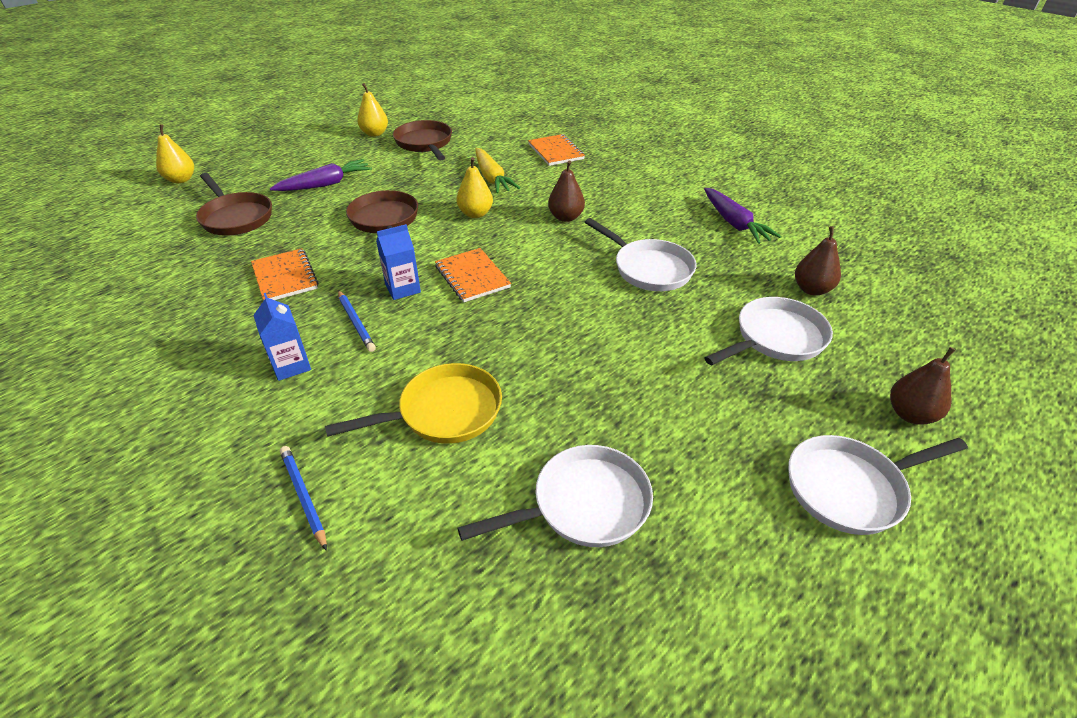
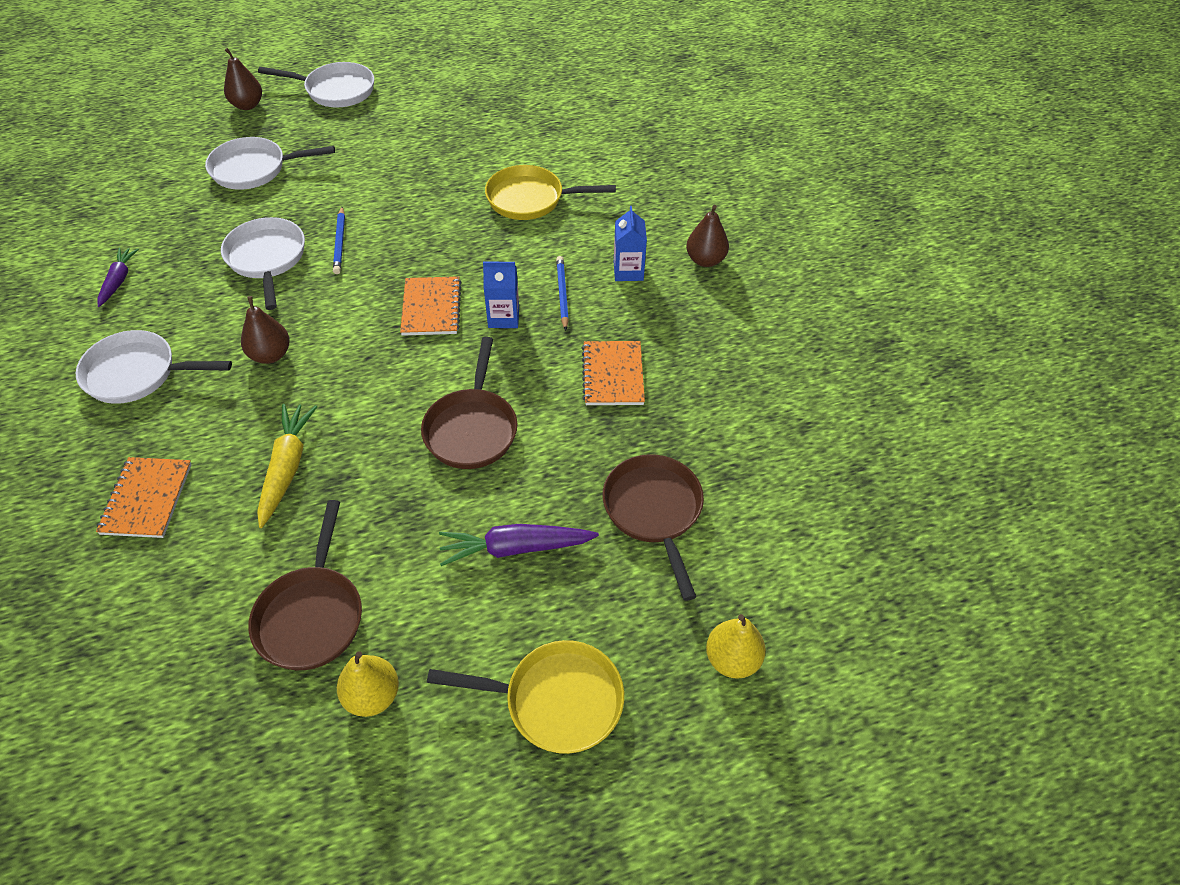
camera: 155 degrees left, 10 degrees up
(280, 150) = (556, 700): none -> yellow pan
(304, 496) = (639, 181): blue pencil -> blue pencil (339, 243)
(475, 214) = (362, 400): yellow pear -> none
(583, 505) = (483, 128): white pan -> white pan (137, 373)
(734, 223) = (118, 280): purple carrot -> purple carrot, size x0.66
(811, 289) = (167, 193): brown pear -> brown pear (705, 260)

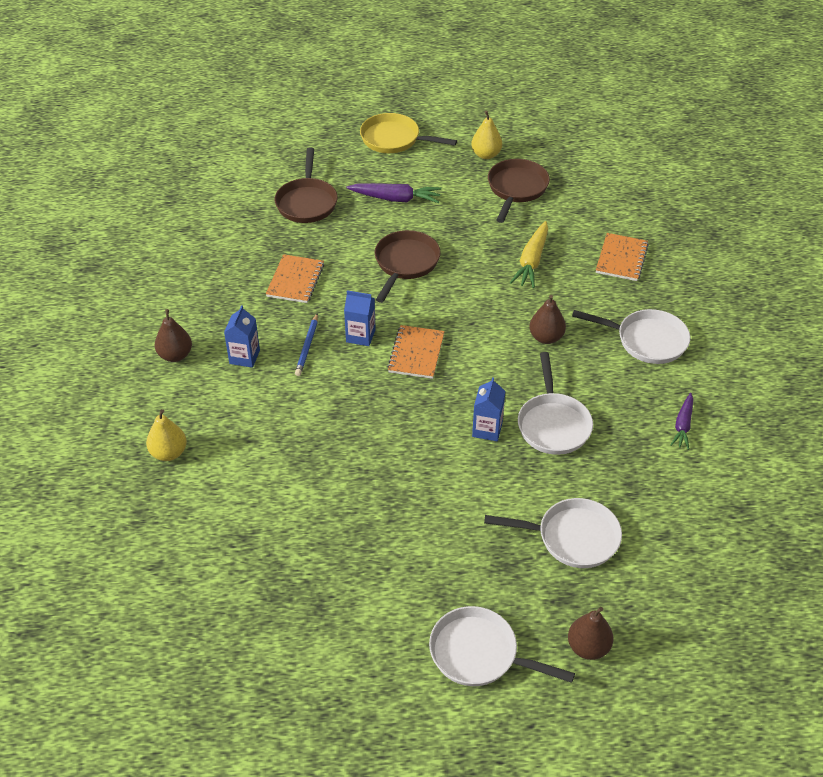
camera: 165 degrees left, 5 degrees down
(339, 243) = (487, 429): blue pencil -> blue carton
(530, 199) = (299, 446): yellow pan -> none
(732, 659) = (299, 139): yellow pear -> yellow pear (169, 453)

